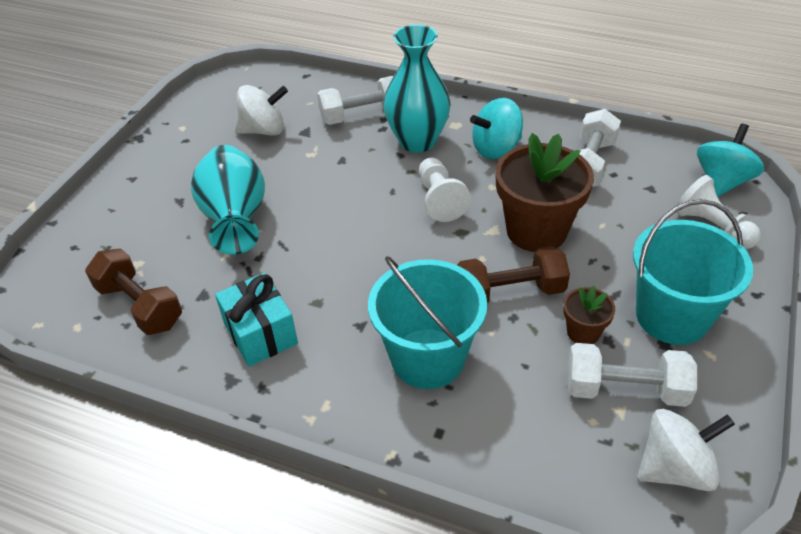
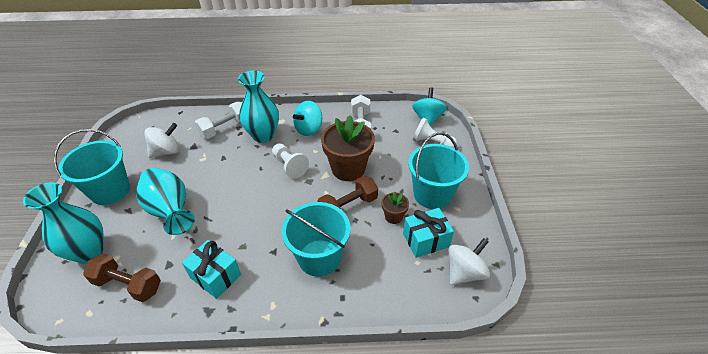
camera: 25 degrees left, 0 degrees up
(108, 244) = (89, 252): none -> turquoise vase
(166, 166) = (110, 191): none -> turquoise bucket
(625, 389) = (425, 240): white dumbbell -> turquoise gift

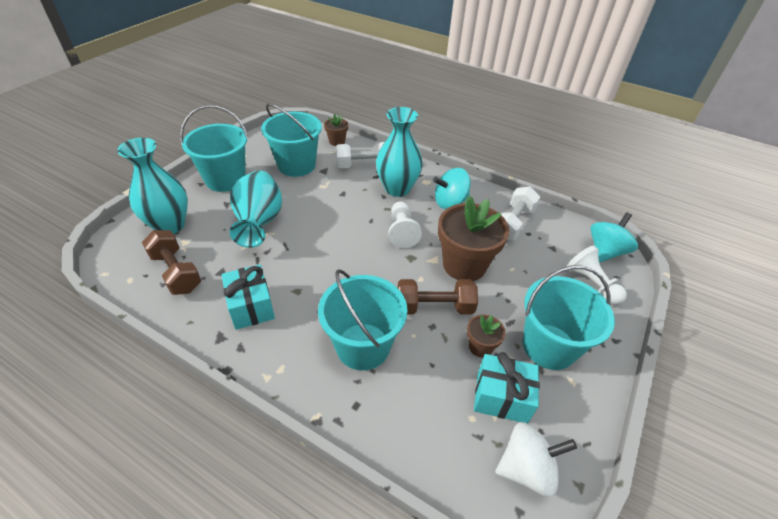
camera: 30 degrees right, 0 degrees up
(166, 152) = (296, 165): white spinning top -> turquoise bucket
(187, 118) = (337, 141): none -> brown flower pot

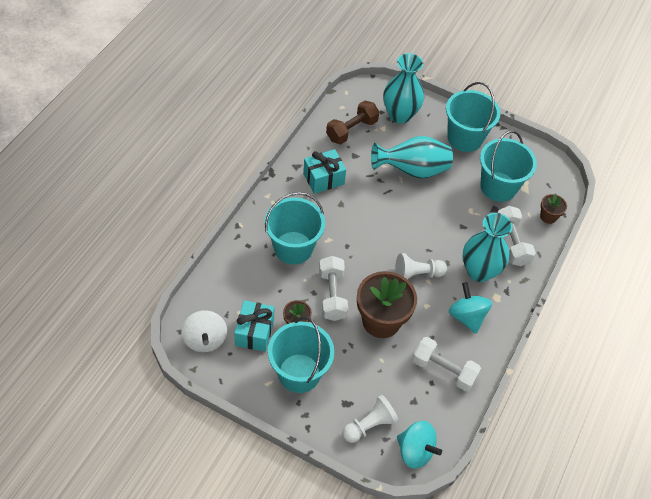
camera: 85 degrees right, 10 degrees up
(434, 307) = (332, 295): brown dumbbell -> white dumbbell

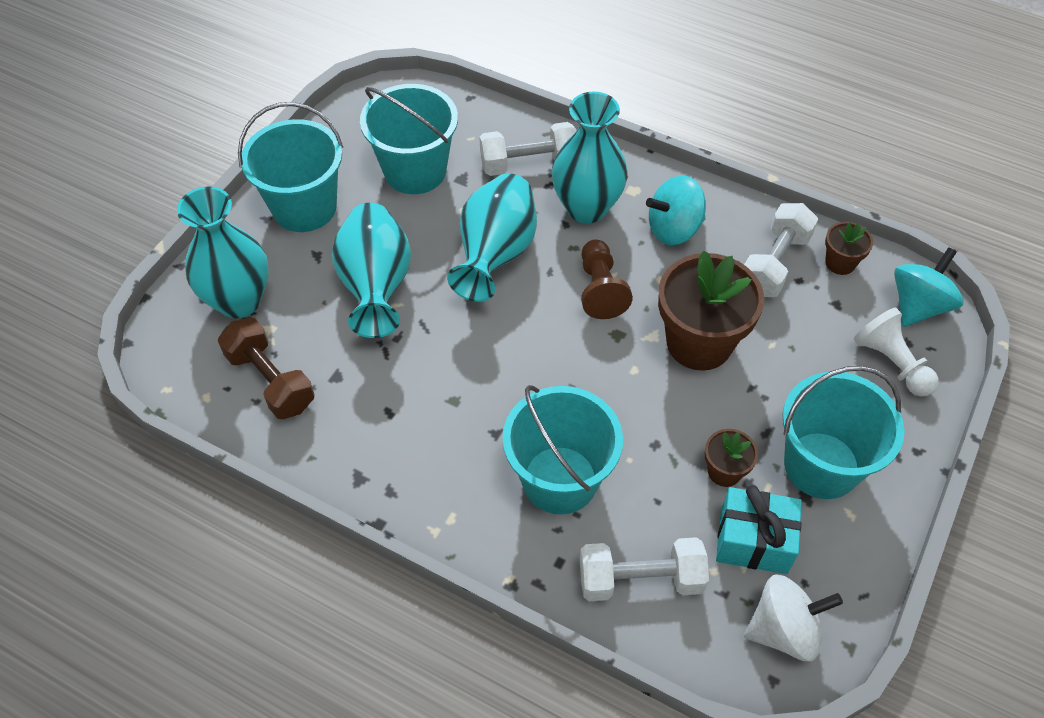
camera: 85 degrees left, 0 degrees up
(323, 179) = (392, 429): turquoise gift -> none
(332, 295) = (657, 415): white dumbbell -> white dumbbell (640, 579)
(417, 274) = (600, 289): white pawn -> brown pawn
(438, 224) = (495, 255): none -> turquoise vase
(548, 216) = (475, 115): brown flower pot -> brown flower pot (840, 263)

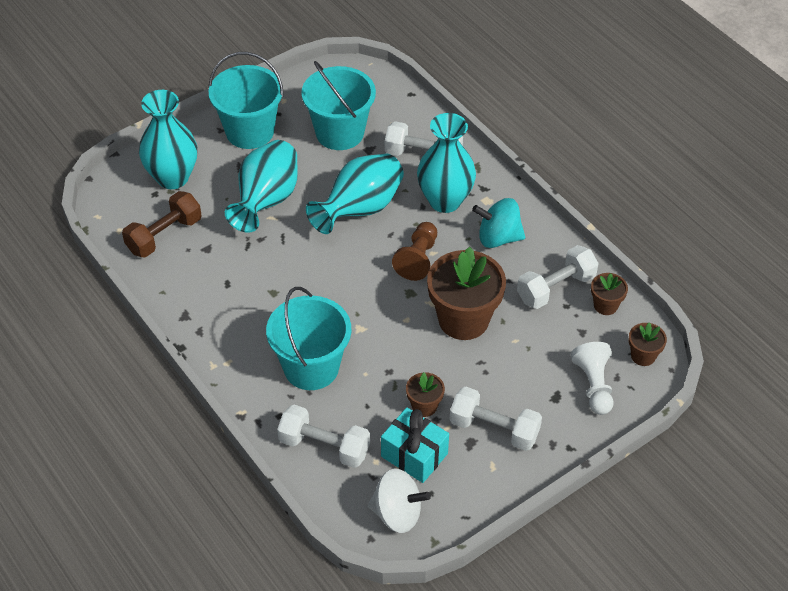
camera: 25 degrees right, 5 degrees down
(270, 381) = (164, 235): brown dumbbell -> brown dumbbell turned 60 degrees clockwise
(821, 465) = (494, 429): turquoise bucket -> white dumbbell
(918, 305) = (643, 356): turquoise spinning top -> brown flower pot

